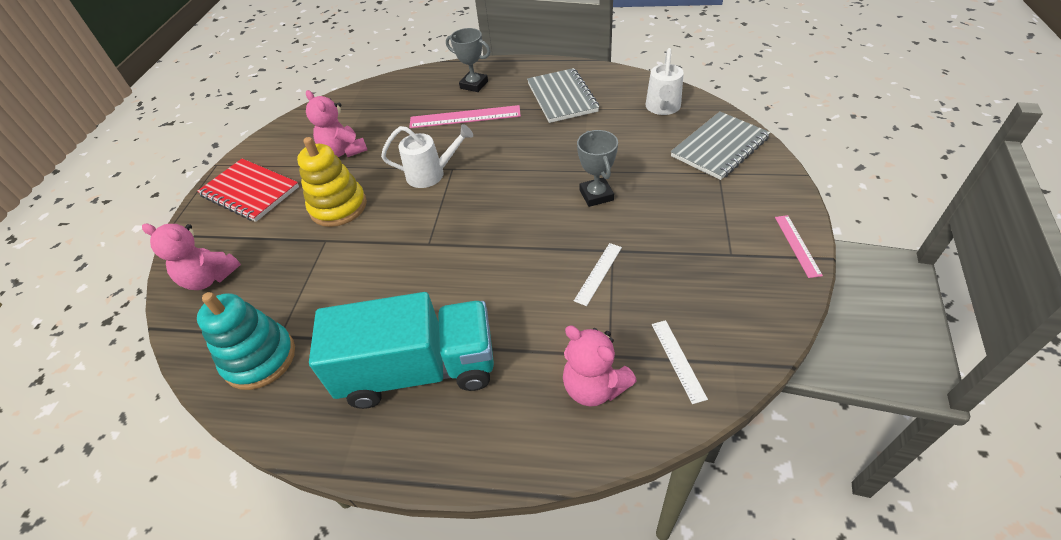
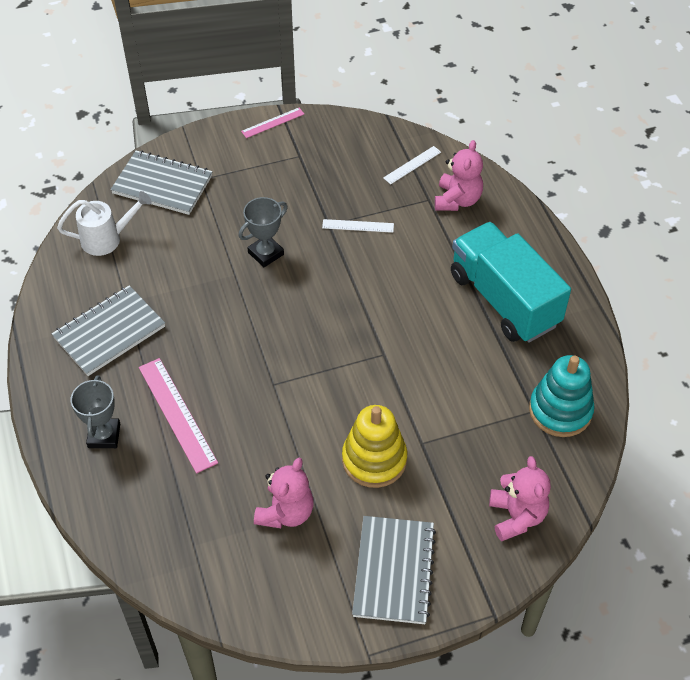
camera: 120 degrees left, 5 degrees up
(250, 192) = (393, 571): red notebook -> grey notebook
(431, 174) = (290, 398): white watering can -> none

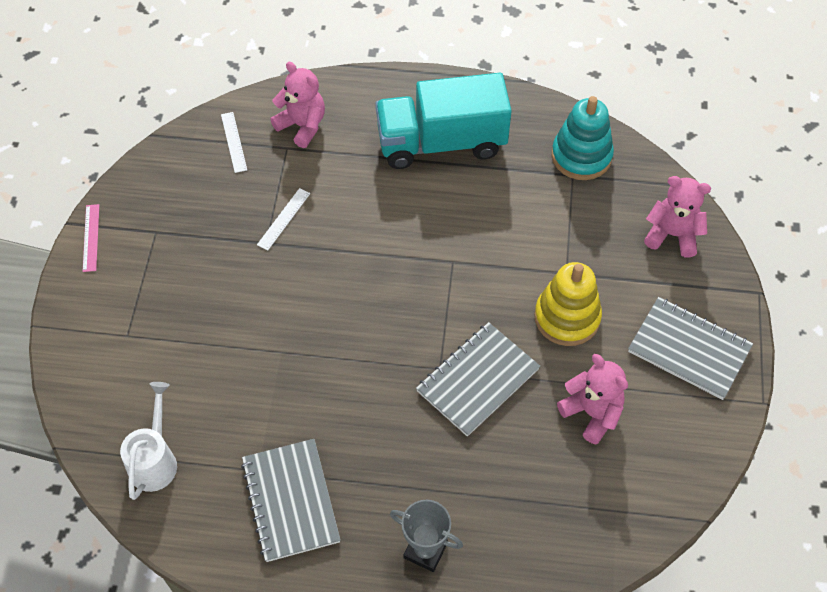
camera: 65 degrees left, 5 degrees up
(162, 185) = (110, 376): grey notebook -> grey notebook (477, 380)
(177, 414) = (432, 469): pink ruler -> none
(266, 253) = (270, 313): grey trophy -> none

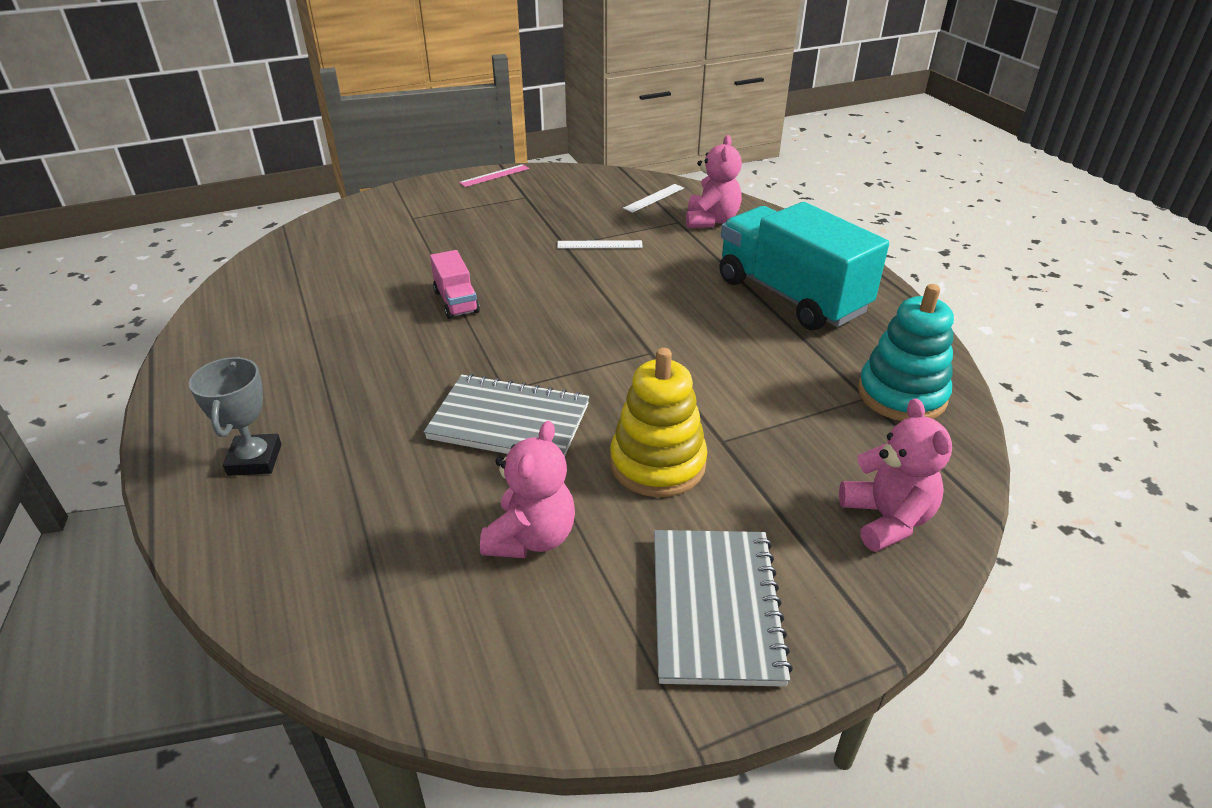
camera: 60 degrees right, 20 degrees down
(155, 460) = (293, 268): white watering can -> none
(291, 501) = (281, 350): grey notebook -> none
(302, 355) = (456, 302): none -> pink truck

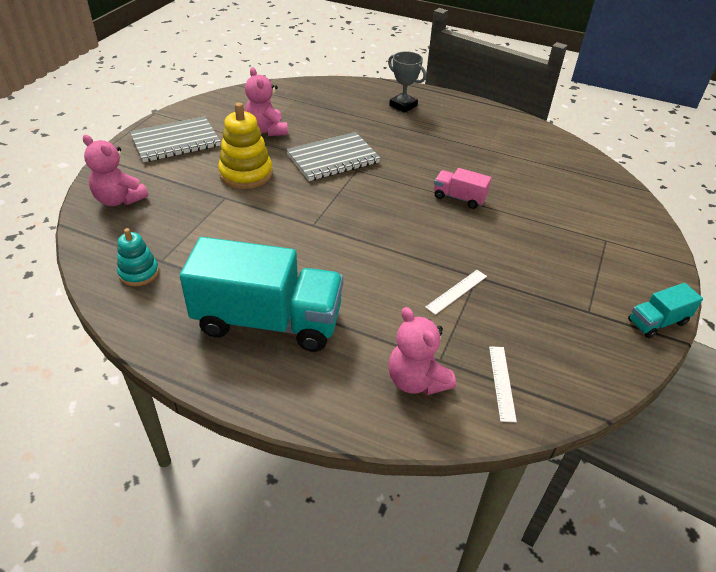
camera: 135 degrees right, 5 degrees up
(494, 175) = (657, 322): pink ruler -> turquoise truck
(715, 607) = (176, 141): grey notebook -> grey notebook turned 75 degrees counterclockwise
(901, 395) = (139, 273): turquoise stacking toy -> turquoise stacking toy, size x0.61

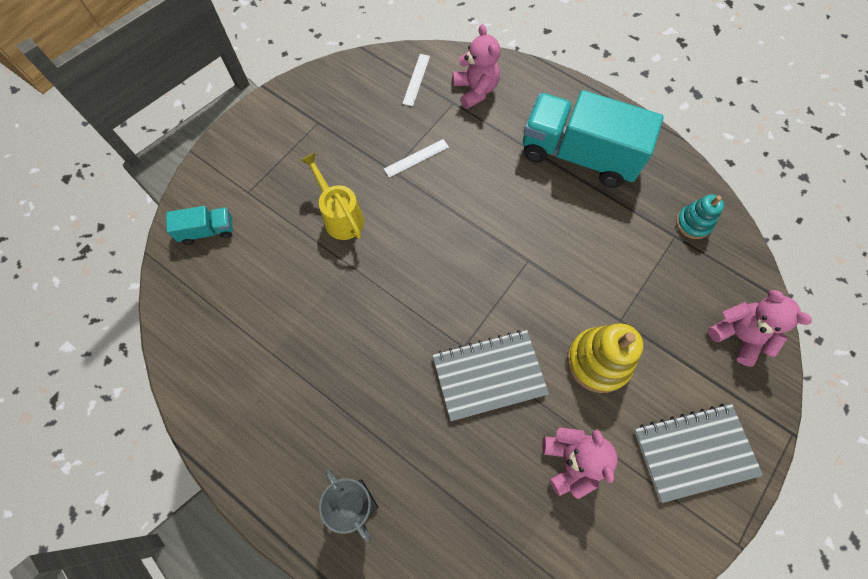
camera: 165 degrees left, 25 degrees up
(459, 198) = (363, 276): pink truck -> none
(505, 233) = (340, 216): none -> yellow watering can
(657, 322) = (270, 104): turquoise truck -> turquoise truck (207, 231)

